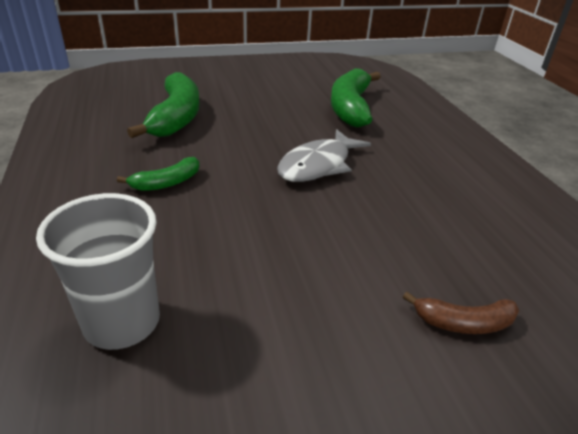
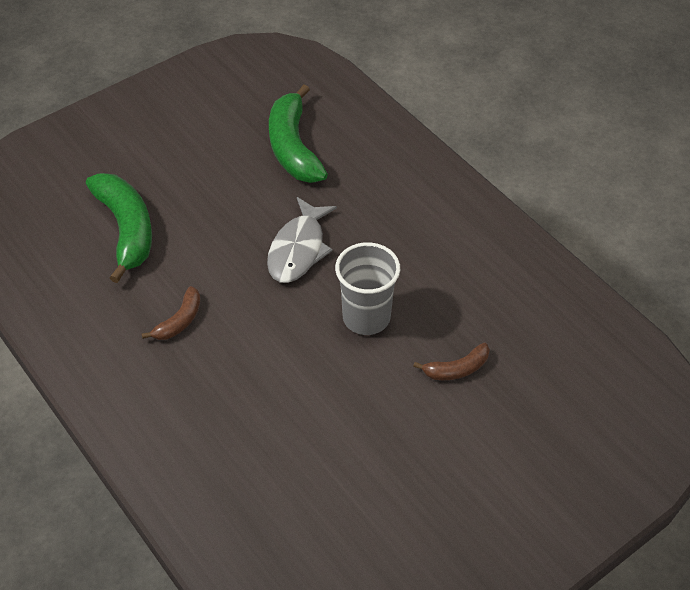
camera: 20 degrees left, 15 degrees up
(122, 322) = (237, 453): grey cup -> grey cup (366, 317)
(167, 183) = (179, 321): green banana -> brown banana

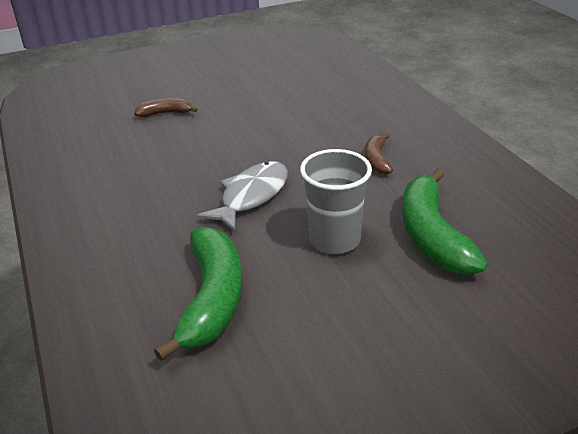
camera: 165 degrees left, 15 degrees down
(179, 321) = (377, 160): brown banana -> brown banana turned 45 degrees counterclockwise
(366, 317) = (214, 145): grey cup -> grey cup (334, 240)

